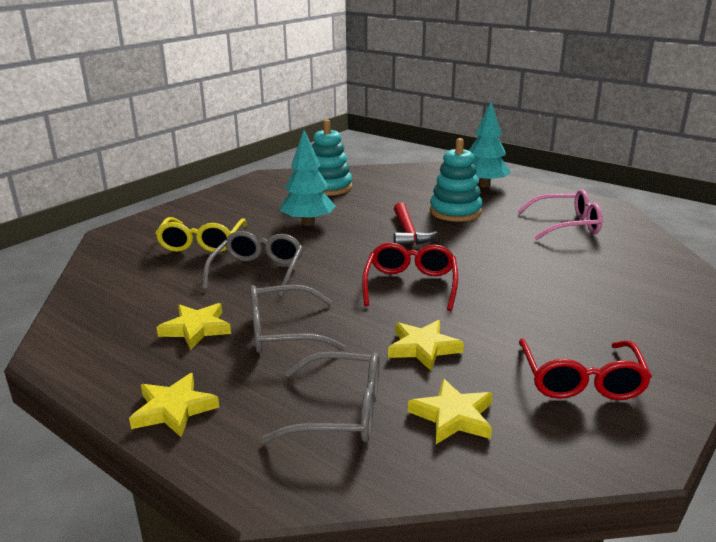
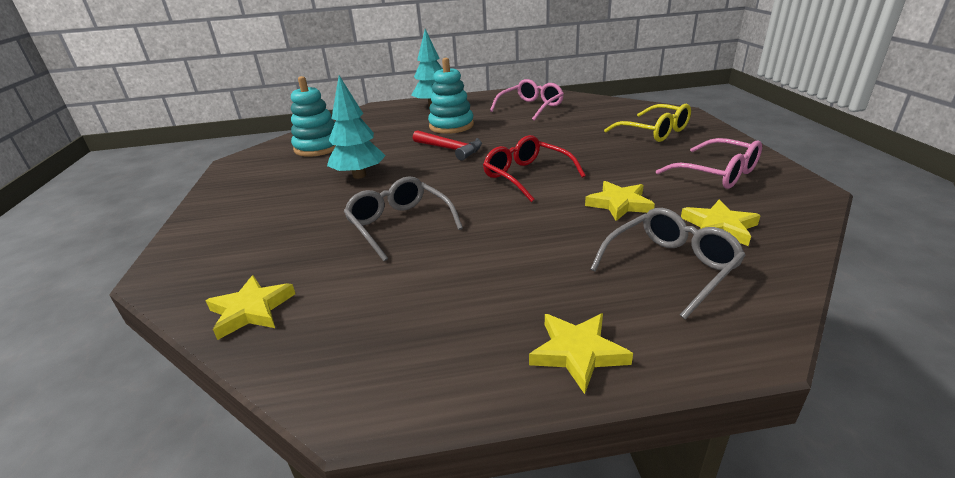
camera: 45 degrees left, 5 degrees up
(196, 329) = (449, 290): yellow star -> yellow star (251, 310)
(202, 243) = (292, 232): yellow glasses -> yellow glasses (654, 132)
(283, 332) = (519, 249): grey glasses -> none
(581, 380) = (717, 174): red glasses -> pink glasses

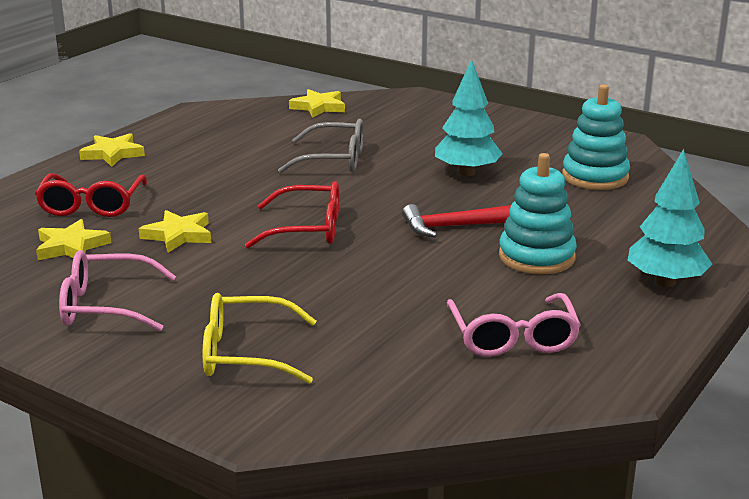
camera: 130 degrees right, 5 degrees down
(670, 267) = (92, 205): grey glasses -> red glasses

